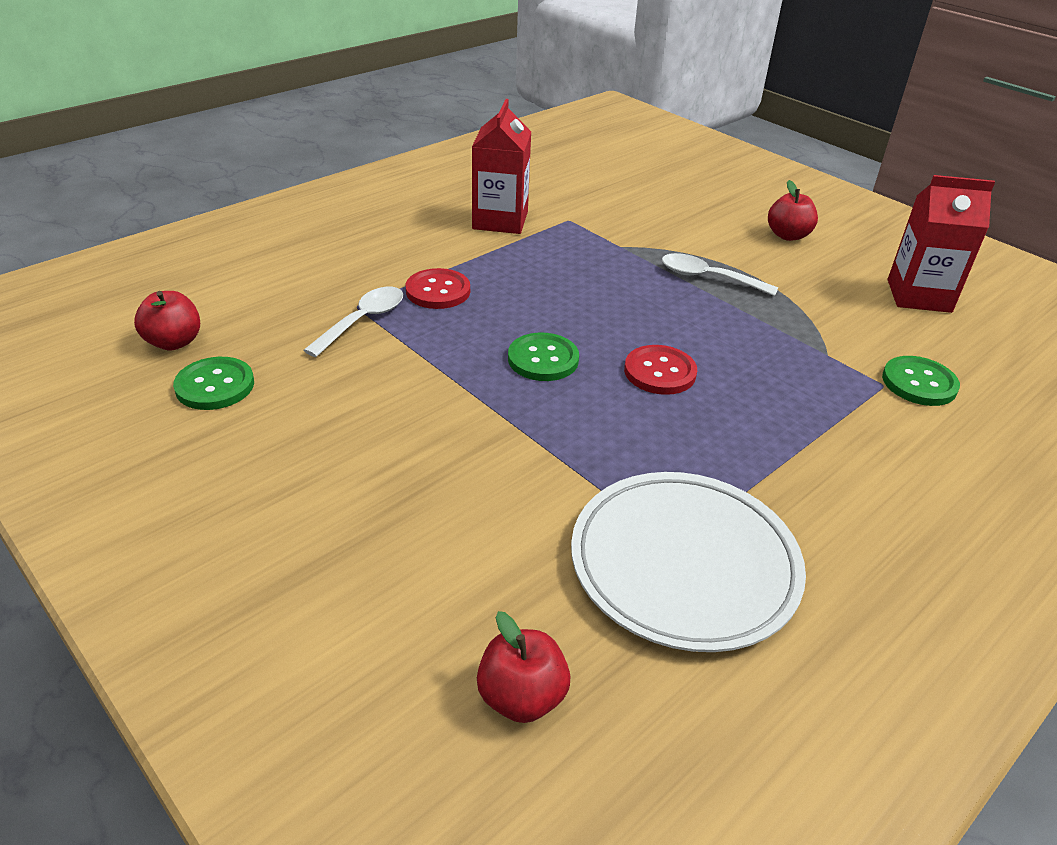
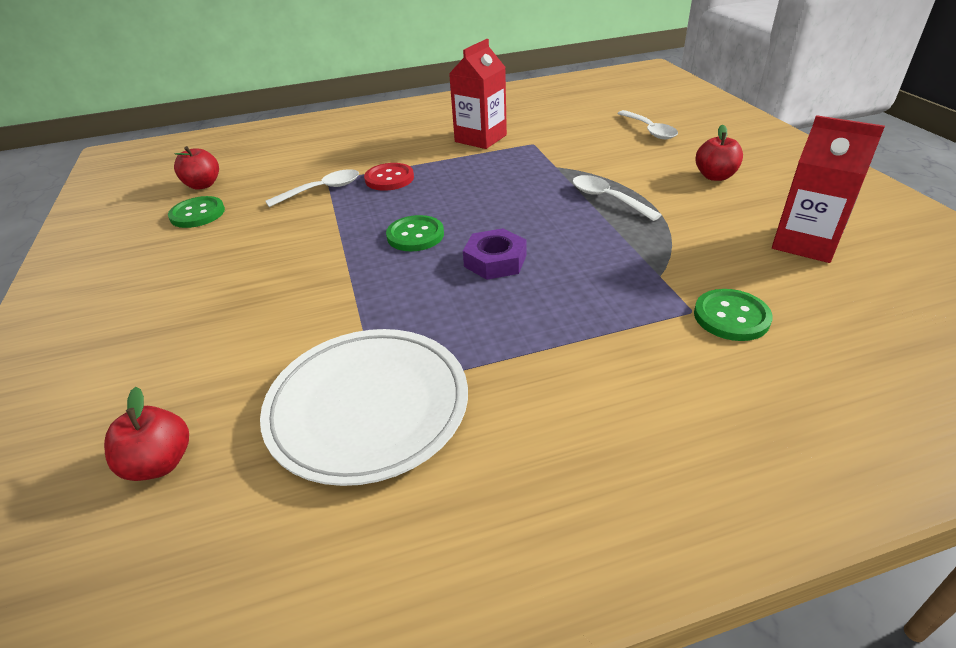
camera: 30 degrees right, 0 degrees up
(660, 372) = (495, 261): red button -> purple nut
(680, 187) = (649, 130): none -> white spoon

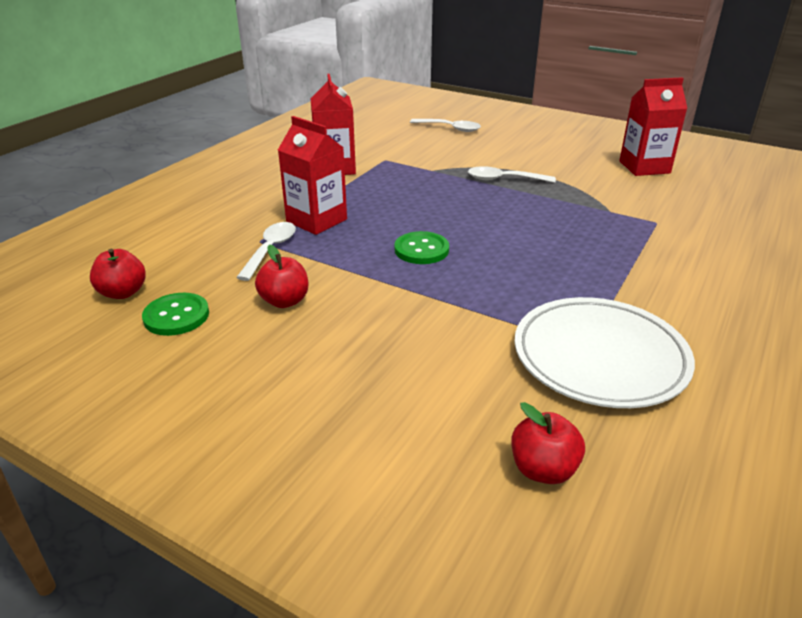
camera: 45 degrees left, 5 degrees down
(389, 178) = (316, 220): red button -> red carton
(495, 261) = (508, 242): purple nut -> none
(715, 176) = (540, 146): red apple -> red apple (285, 301)
(731, 317) = (677, 217): green button -> none

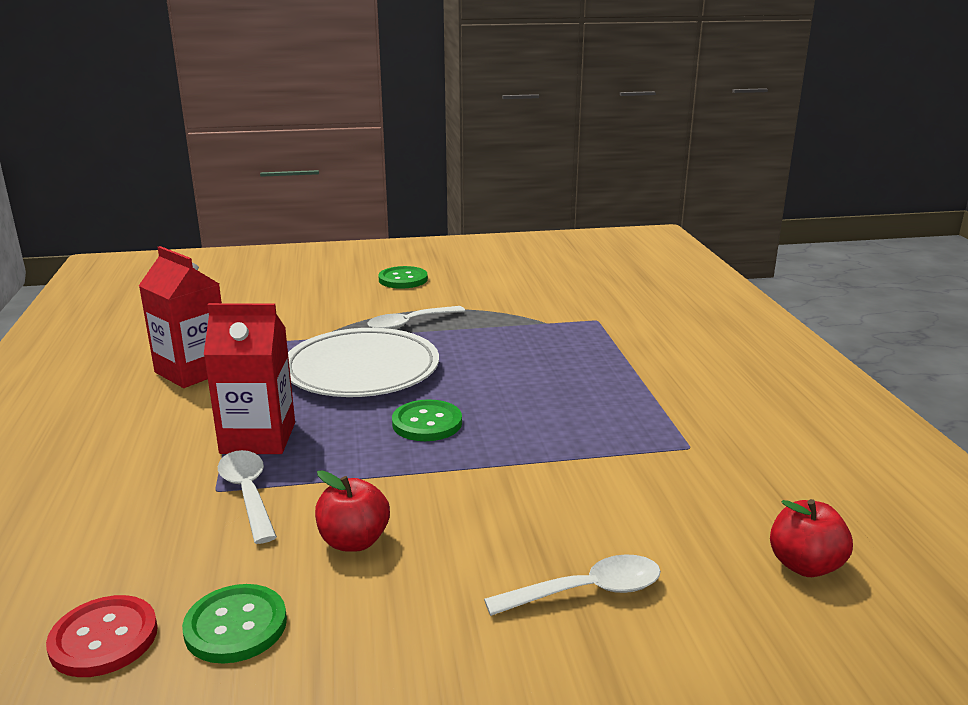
camera: 40 degrees left, 10 degrees down
(123, 292) = (104, 638): red apple -> red button
(450, 128) = (275, 288): white spoon -> white spoon (587, 591)
(544, 146) = (403, 279): none -> green button
(599, 357) = (713, 452): white plate -> white plate (362, 370)
(644, 167) = (521, 274): red carton -> none

